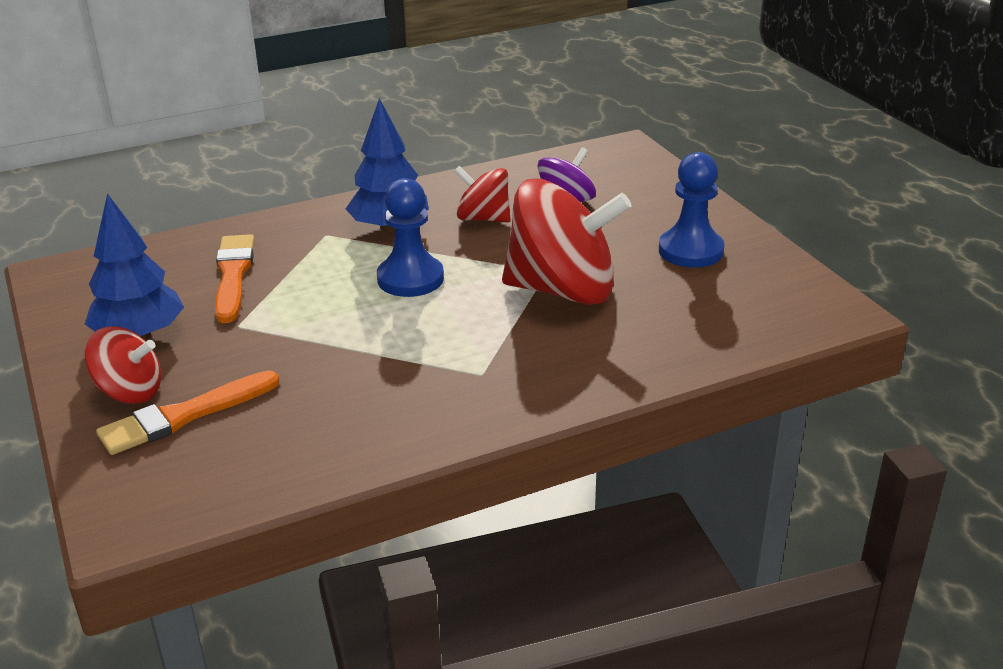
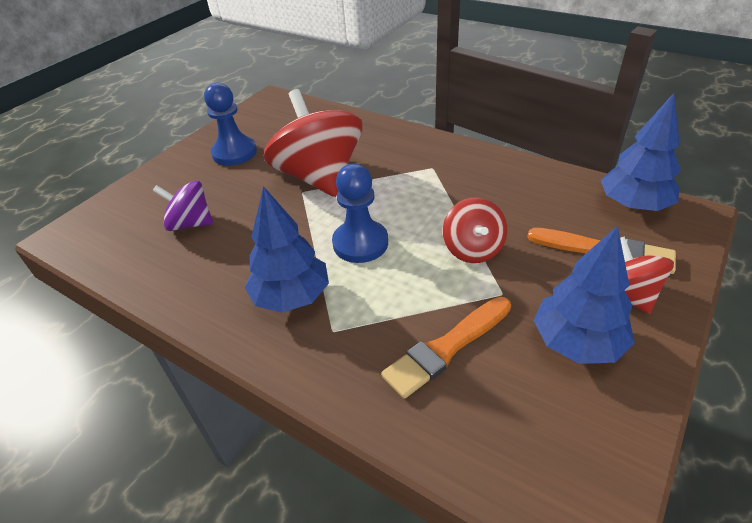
camera: 120 degrees left, 10 degrees up
(203, 488) = (633, 205): none -> blue tree
(483, 218) = (241, 252): red spinning top -> red spinning top (473, 249)

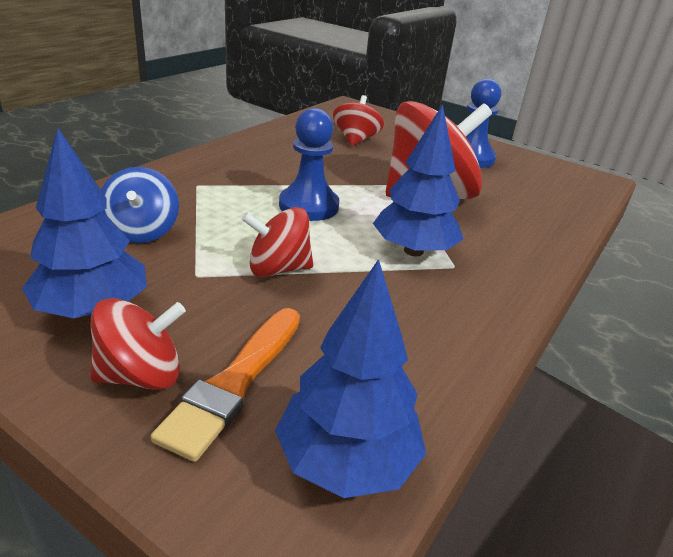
camera: 85 degrees right, 10 degrees down
(190, 223) = (355, 140): purple spinning top -> red spinning top
(291, 297) = (246, 172): blue tree -> blue tree (413, 251)
(446, 348) = (142, 231): orange brush -> blue spinning top

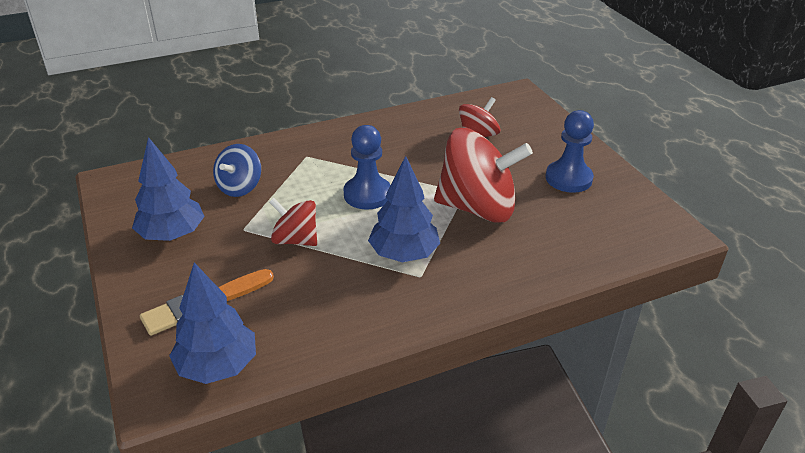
camera: 35 degrees right, 5 degrees up
(141, 375) = (164, 282): red spinning top -> none

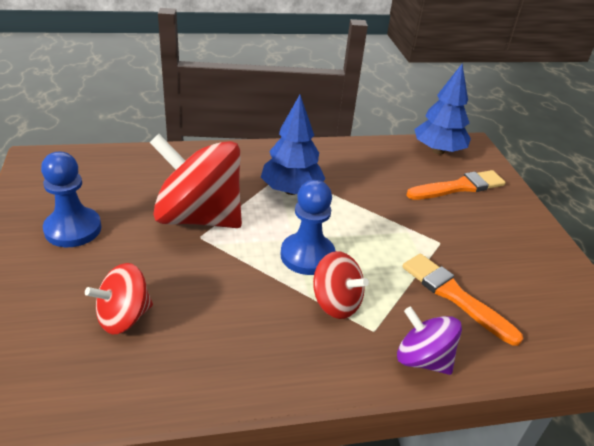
camera: 170 degrees left, 0 degrees up
(172, 234) = (510, 251): blue tree -> none
(240, 187) = (455, 296): blue spinning top -> orange brush
(272, 147) = (422, 359): none -> purple spinning top
(295, 240) = (387, 222): red spinning top -> red spinning top (336, 303)

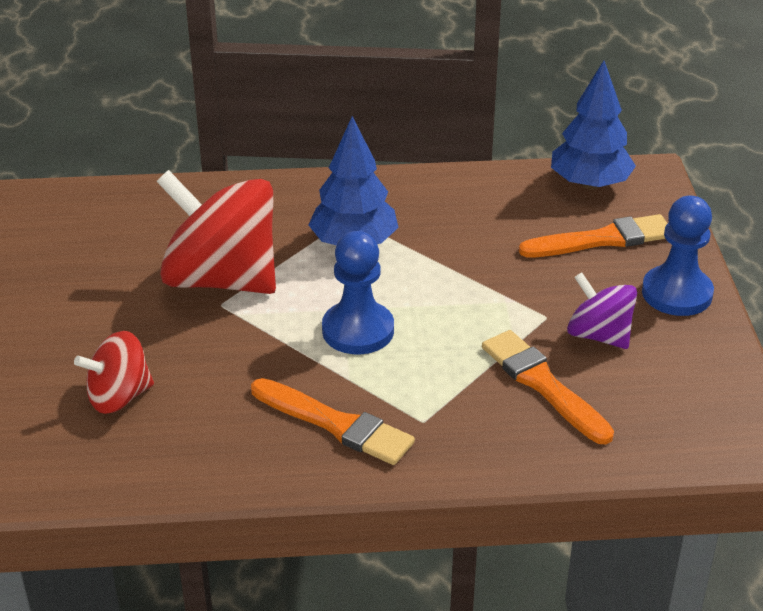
camera: 10 degrees right, 0 degrees up
(73, 229) = (60, 293): blue pawn -> blue pawn (676, 293)
(306, 336) = (336, 424): none -> orange brush
(336, 303) = (382, 388): red spinning top -> none
(422, 359) = (476, 454): purple spinning top -> purple spinning top (599, 335)

